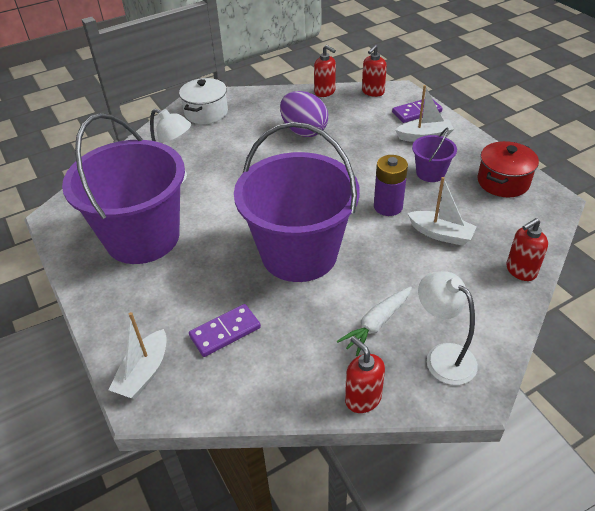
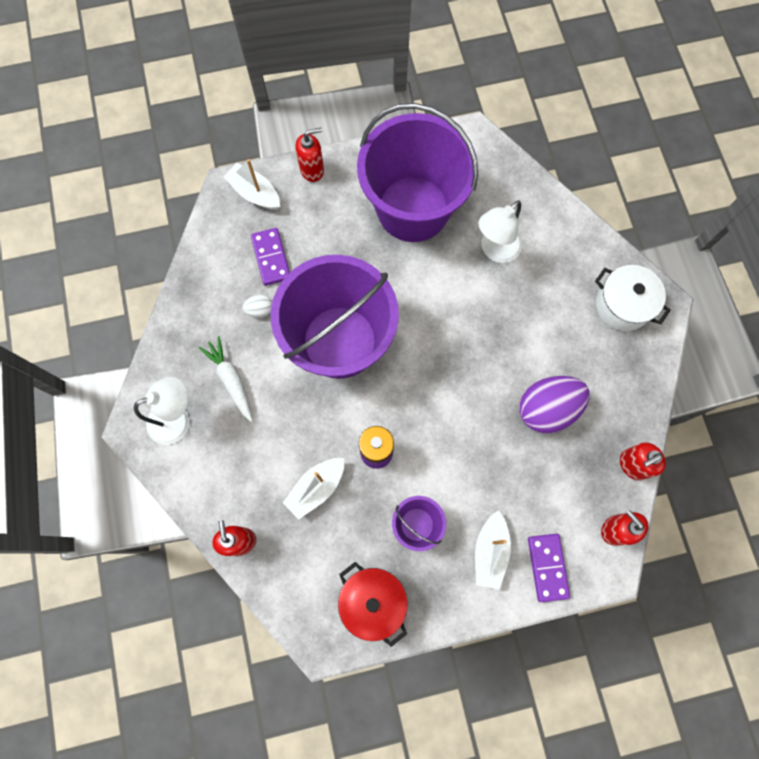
camera: 105 degrees right, 30 degrees up
(289, 323) = (260, 310): none -> white egg
(363, 398) = (167, 342): red soap dispenser -> red soap dispenser (312, 170)

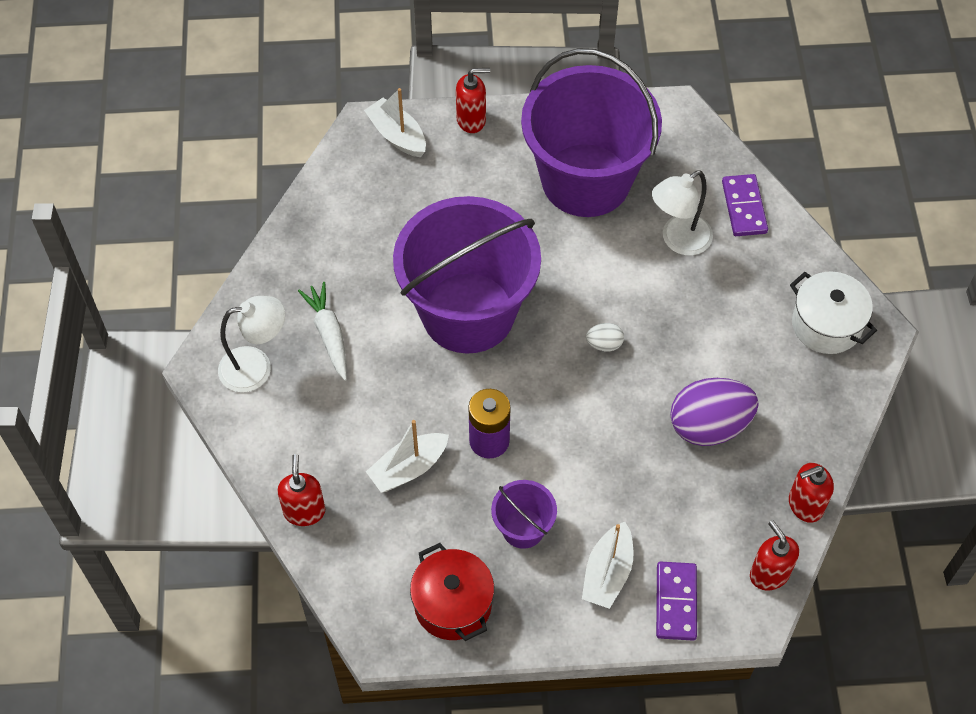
camera: 10 degrees right, 15 degrees down
(260, 310) = (378, 263): white egg -> white egg (604, 344)
(271, 258) = (403, 208): purple domino -> purple domino (744, 207)

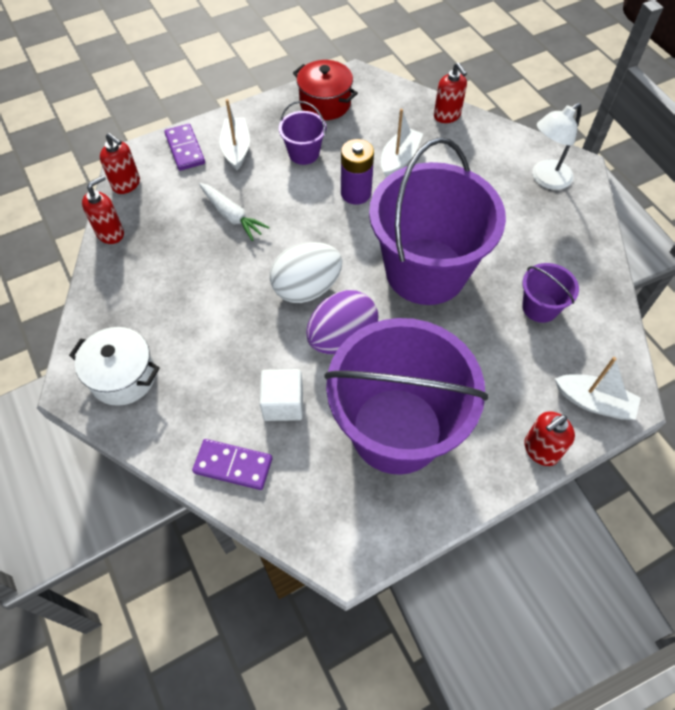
camera: 155 degrees right, 0 degrees up
(329, 334) = (515, 217): white carrot -> white carrot (232, 216)
(379, 231) = (540, 307): none -> purple bucket
(604, 344) = (306, 288): white egg -> white egg, size x2.23
(678, 240) = (283, 403): white lamp -> white cube
(709, 426) = (199, 259): purple egg -> purple egg (342, 338)
(744, 207) = (233, 465): purple domino -> purple domino turned 45 degrees counterclockwise

